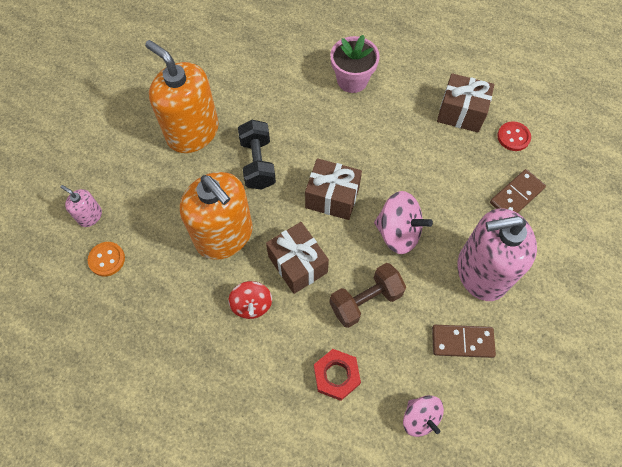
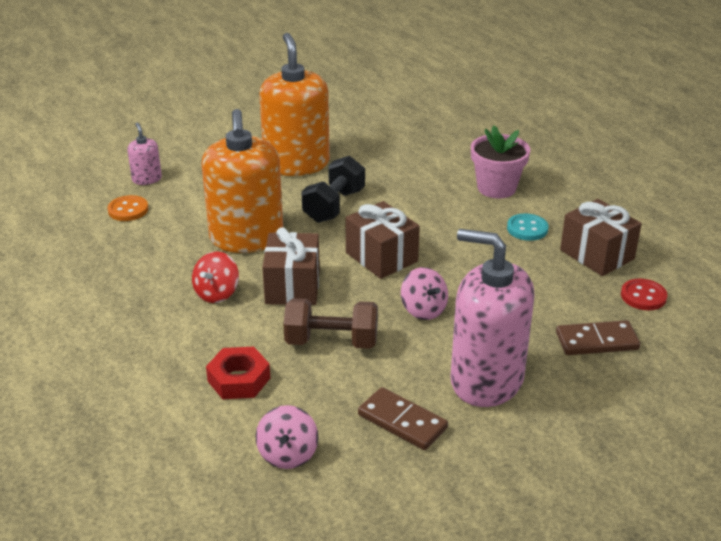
camera: 35 degrees right, 30 degrees down
(398, 232) = (423, 310): pink spinning top -> pink spinning top, size x0.66
(402, 112) = (527, 229): none -> turquoise button

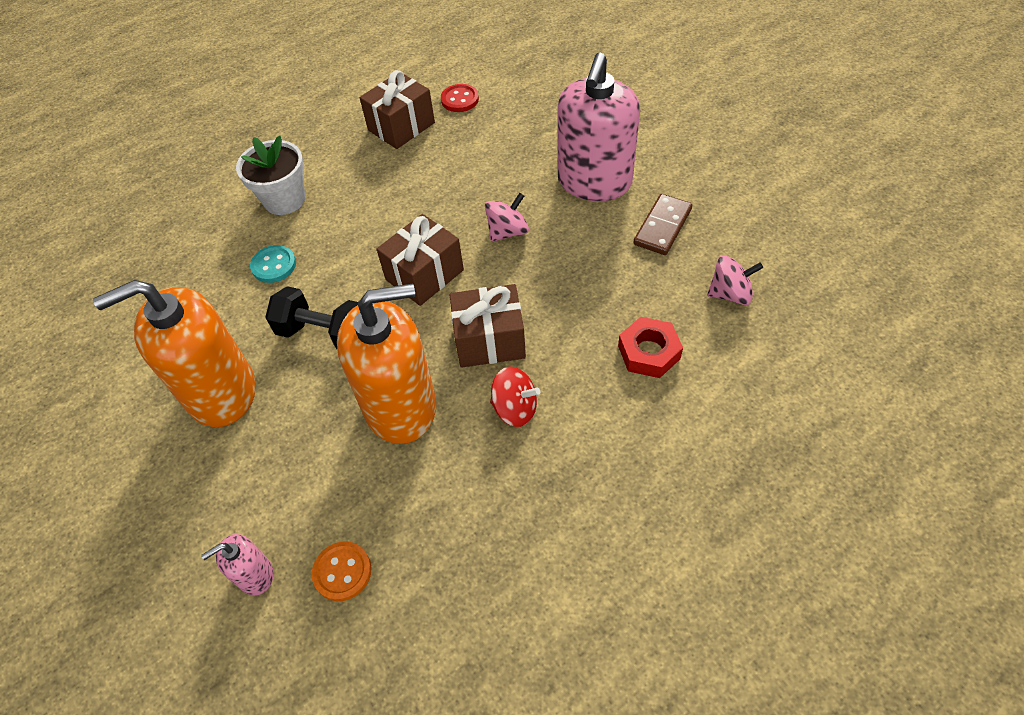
camera: 95 degrees left, 20 degrees up
(331, 342) = (572, 291): brown dumbbell -> none
(496, 188) = (284, 200): pink flower pot -> white flower pot
(527, 229) = (362, 172): turquoise button -> turquoise button (274, 265)
(596, 341) = (526, 123): brown domino -> none

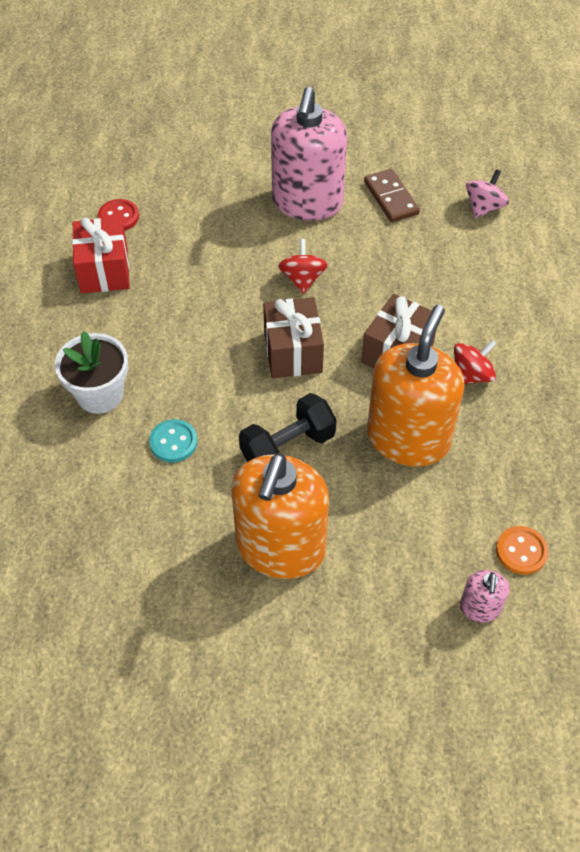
camera: 55 degrees left, 0 degrees up
(401, 126) = (104, 270): brown gift -> red gift
(507, 232) = (302, 279): pink spinning top -> red spinning top
(594, 182) = (307, 202): pink soap dispenser -> pink soap dispenser turned 45 degrees clockwise
(649, 352) = (491, 277): red nut -> none

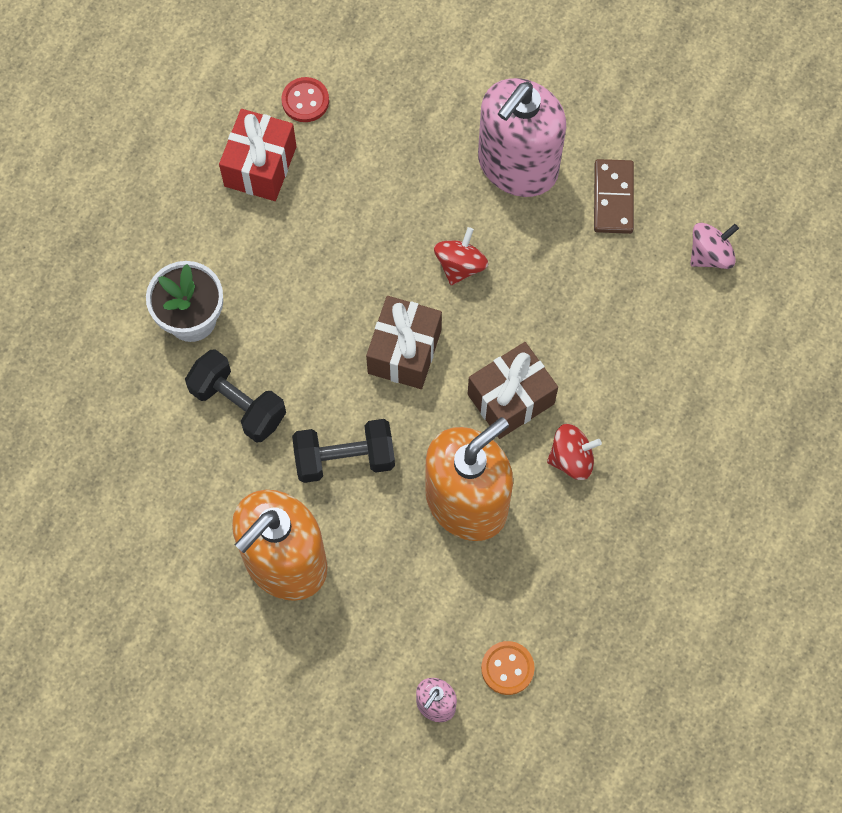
camera: 25 degrees right, 15 degrees up
(173, 442) = (238, 404): turquoise button -> black dumbbell

